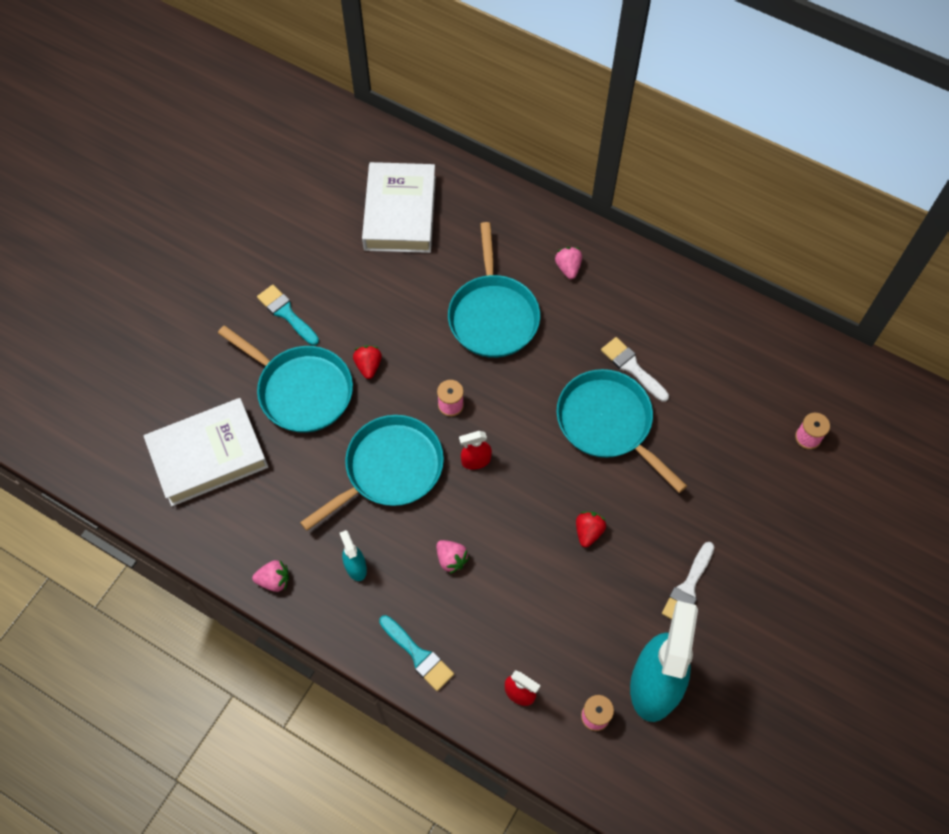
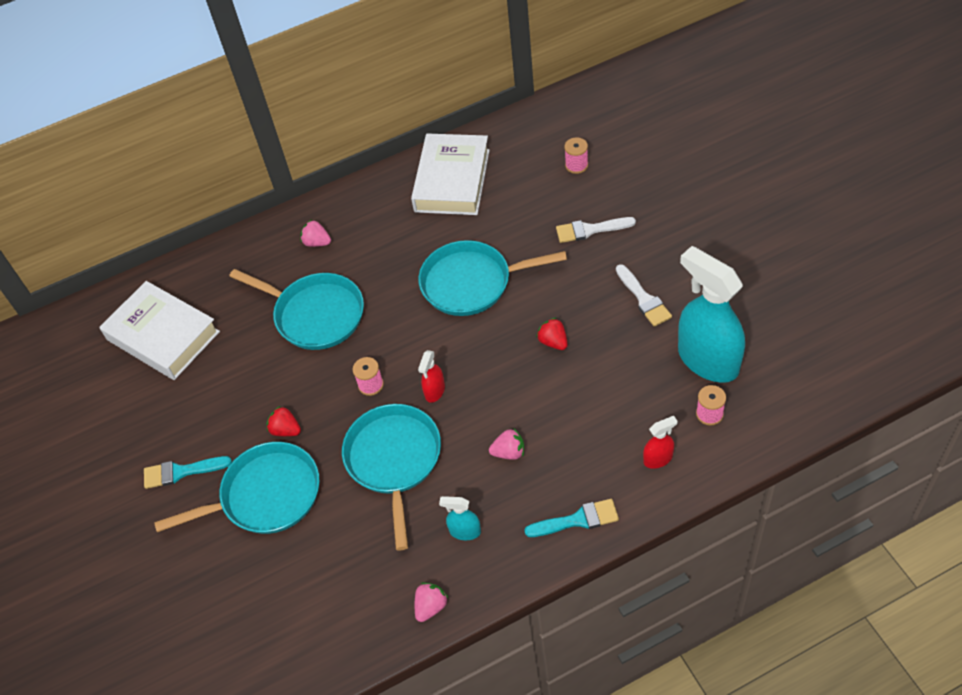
camera: 50 degrees left, 10 degrees down
(208, 456) = (268, 607): white book -> white book (452, 180)
(632, 367) = (437, 243): white brush -> white brush (590, 230)

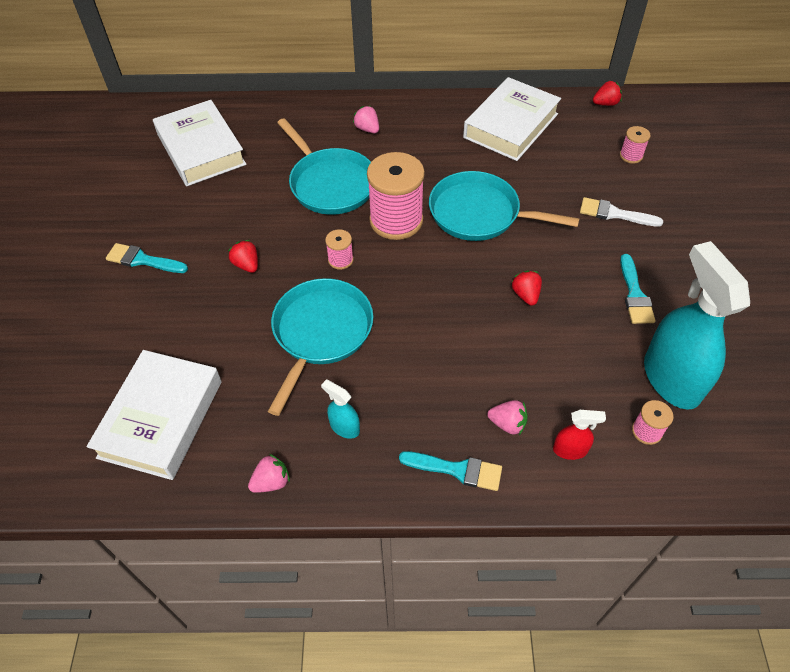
camera: 20 degrees right, 0 degrees up
(266, 495) = (195, 311): turquoise pan -> none
(299, 604) = (161, 419): none -> white book
(399, 323) = (396, 220): none -> pink spool
(434, 391) = (392, 290): red spray bottle -> none
(509, 452) = (428, 374): pink strawberry -> pink strawberry (507, 424)
(527, 120) = (605, 103): none -> red strawberry
(643, 299) = (634, 294): white brush -> turquoise brush

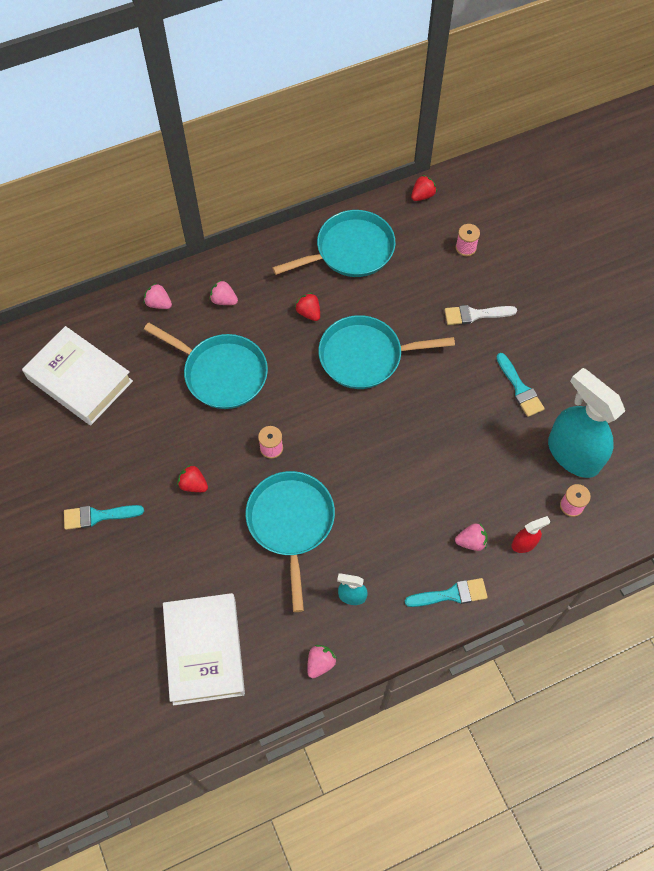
camera: 25 degrees left, 10 degrees up
(307, 115) = (159, 303): none -> pink strawberry
(396, 220) = (298, 390): pink spool -> none
(511, 126) = (351, 250): white book -> turquoise pan
(525, 295) = (437, 422): red strawberry -> red strawberry (309, 313)

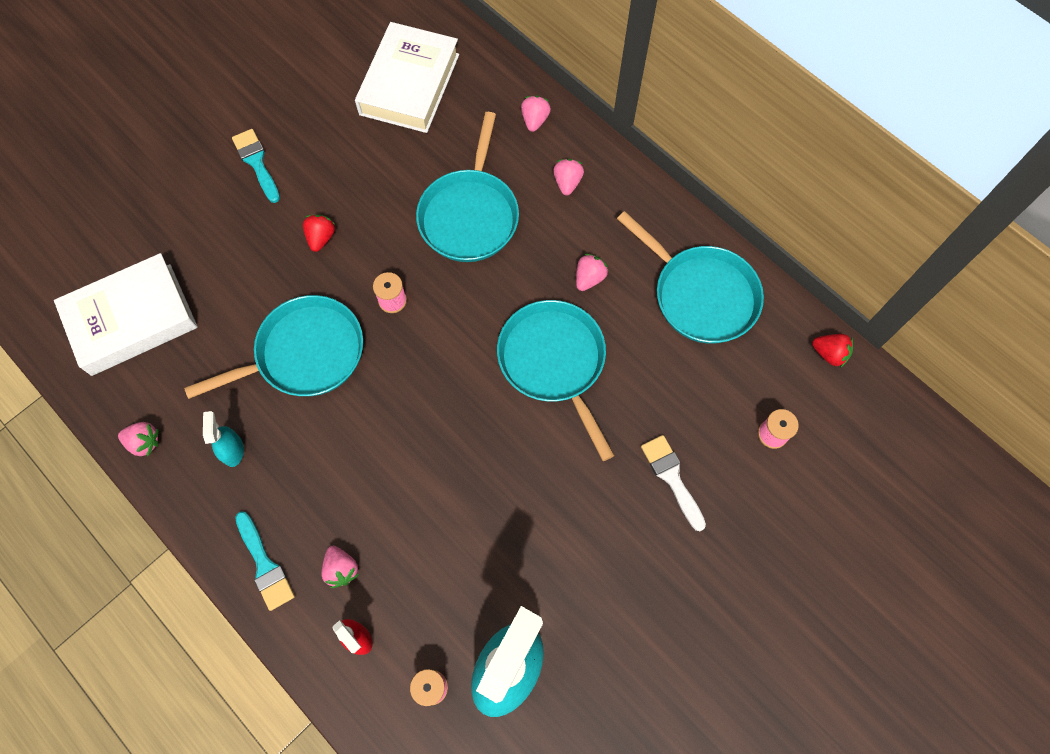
camera: 70 degrees right, 5 degrees up
(309, 313) = (589, 278): red strawberry -> pink strawberry
(520, 388) = (582, 569): turquoise brush -> none

